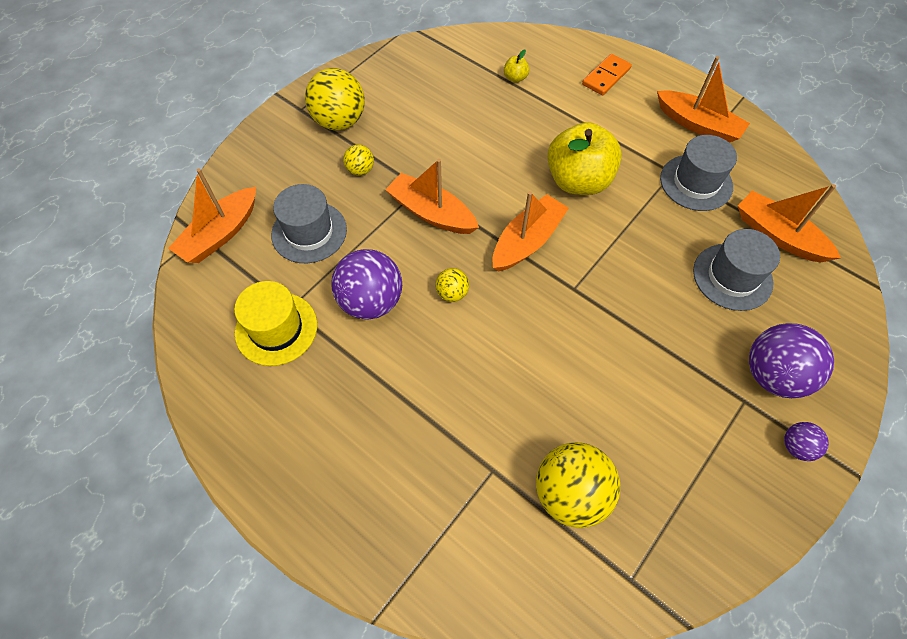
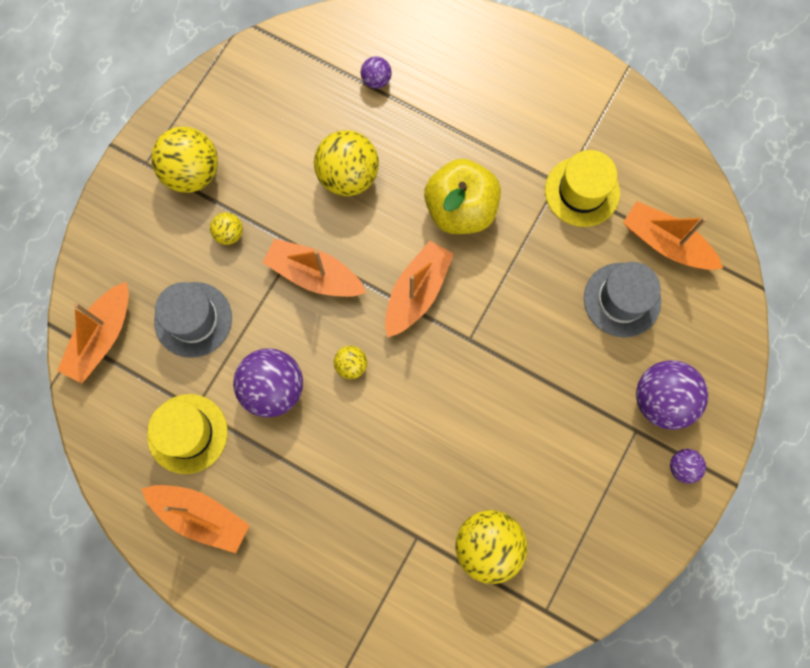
camera: 10 degrees left, 15 degrees up
(478, 142) = (348, 176): none -> yellow ball
(515, 78) = (376, 80): yellow apple -> purple ball
(606, 77) = (477, 62): orange domino -> none
(696, 182) = (582, 191): grey hat -> yellow hat
(698, 125) = (581, 114): orange boat -> orange boat (201, 516)

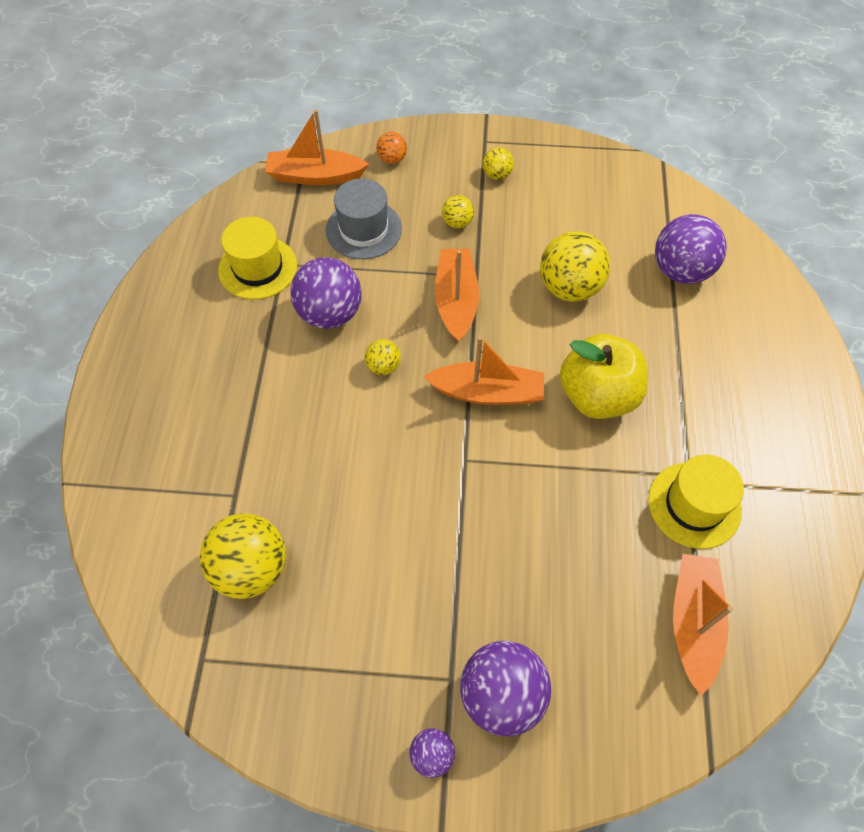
camera: 65 degrees right, 15 degrees down
(120, 257) = (392, 159): none -> orange ball
(192, 173) = (497, 175): yellow ball -> yellow ball, size x0.50
(201, 516) = (186, 308): orange boat -> none
(376, 80) = (680, 271): purple ball -> purple ball, size x2.00
(622, 300) = (596, 599): grey hat -> none

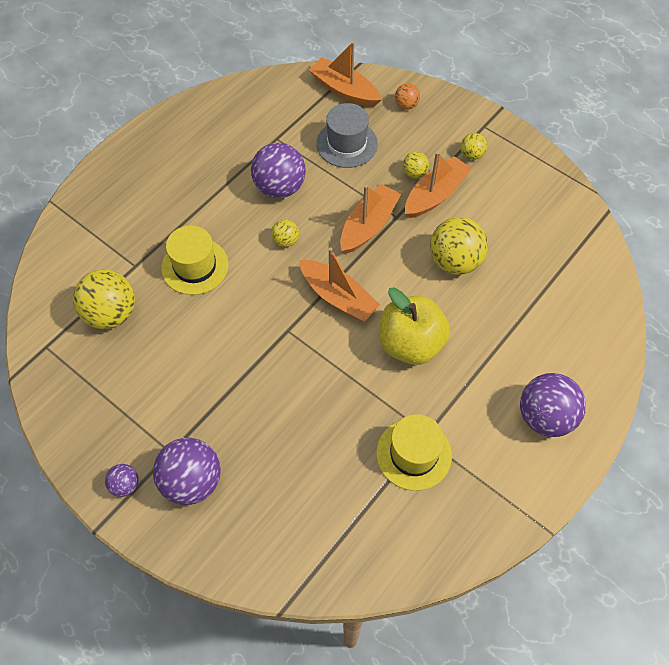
camera: 35 degrees right, 0 degrees up
(258, 268) = (258, 132): yellow hat -> yellow hat (195, 266)
(680, 271) = (548, 296): purple ball -> purple ball (545, 417)
(693, 622) = (346, 523): orange boat -> orange boat (435, 195)

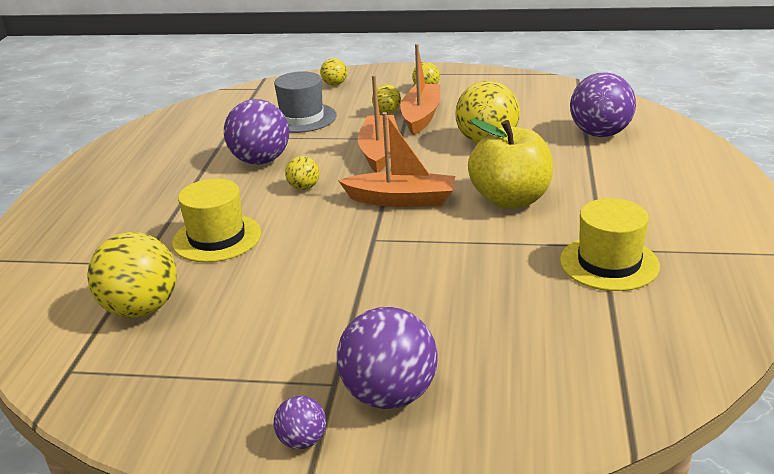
camera: 30 degrees left, 30 degrees down
(344, 90) = (265, 94): orange boat -> none
(406, 105) = (334, 84): orange ball -> yellow ball
(545, 417) = (690, 192): purple ball -> purple ball (600, 134)

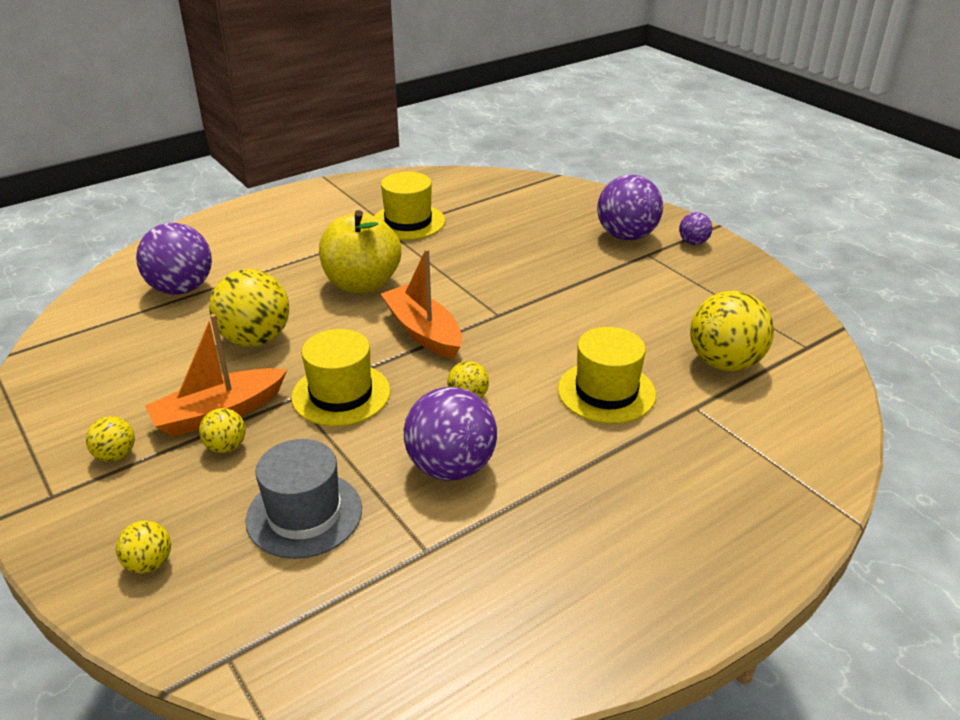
camera: 135 degrees left, 5 degrees up
(379, 151) = (341, 394): orange boat -> yellow hat

